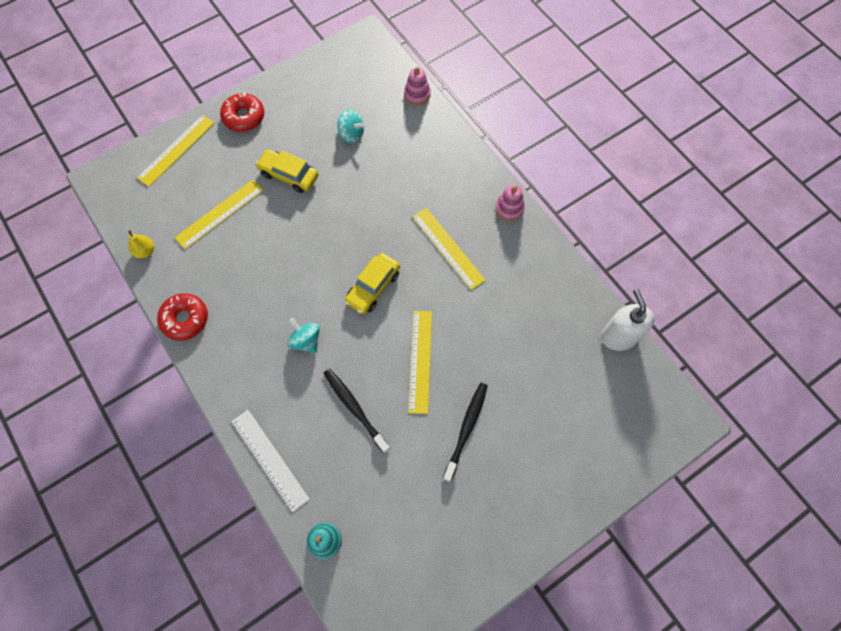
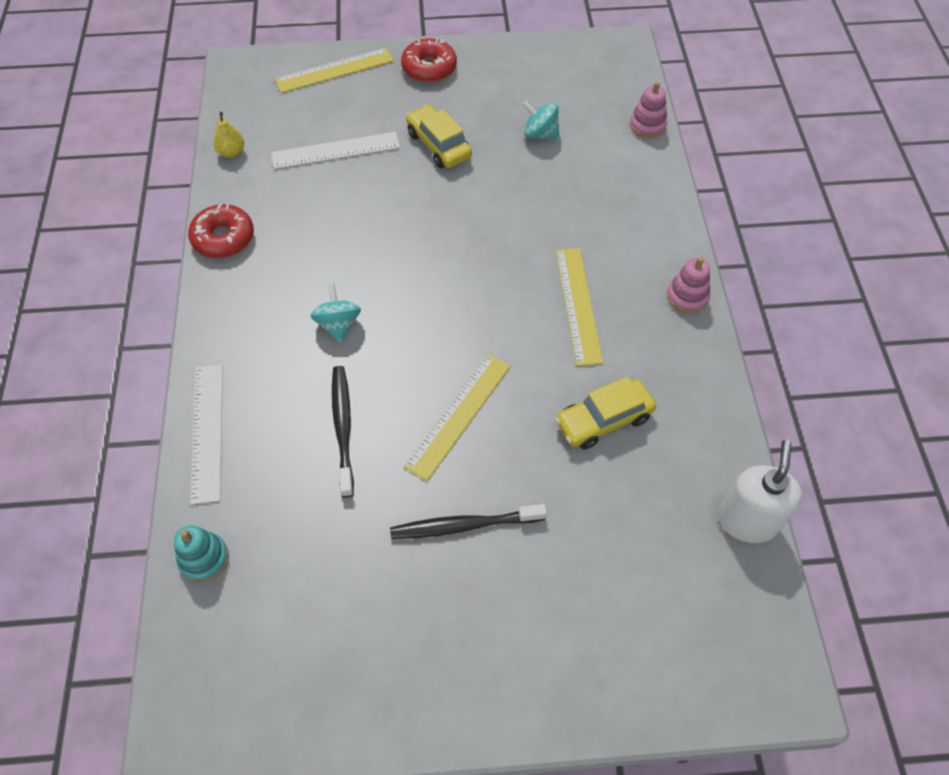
camera: 30 degrees right, 10 degrees down
(219, 213) = (335, 150): yellow ruler -> white ruler
(351, 134) = (540, 134): turquoise spinning top -> turquoise spinning top turned 150 degrees clockwise
(373, 287) = (456, 305): yellow car -> yellow car (603, 420)
(466, 429) = (464, 525): black toothbrush -> black toothbrush turned 150 degrees counterclockwise

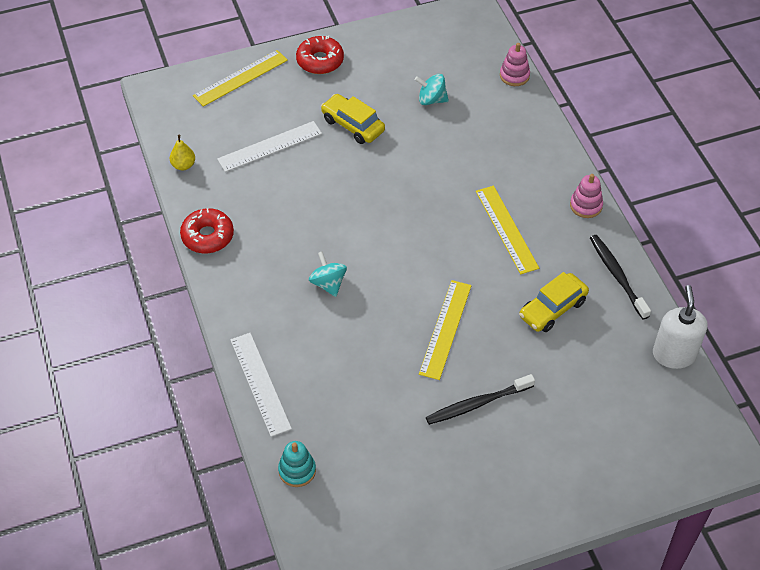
camera: 15 degrees left, 5 degrees down
(343, 428) = (362, 357): black toothbrush -> black toothbrush (617, 276)

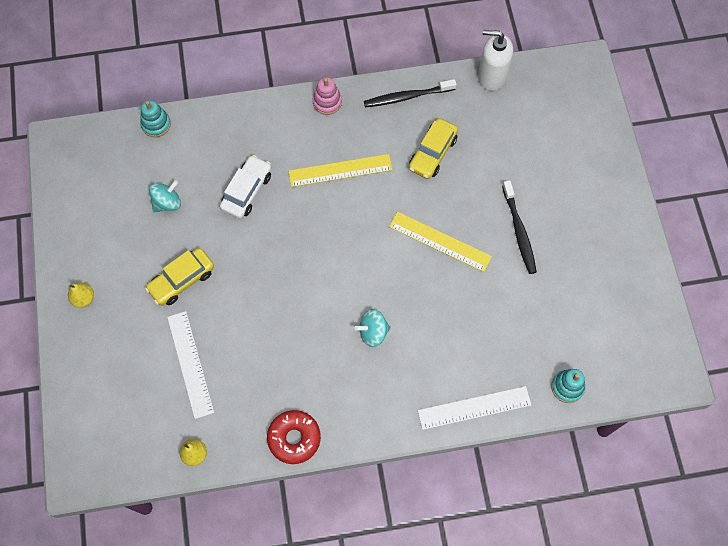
camera: 80 degrees left, 15 degrees up
(240, 78) = (85, 382): yellow ruler -> none
(320, 61) = (84, 298): red donut -> yellow pear
(431, 100) = (167, 203): turquoise spinning top -> turquoise spinning top turned 150 degrees counterclockwise
(460, 157) = (247, 191): none -> white car
(514, 75) = (156, 124): pink stacking toy -> turquoise stacking toy
(552, 309) = (432, 153): yellow car -> yellow car turned 60 degrees clockwise

